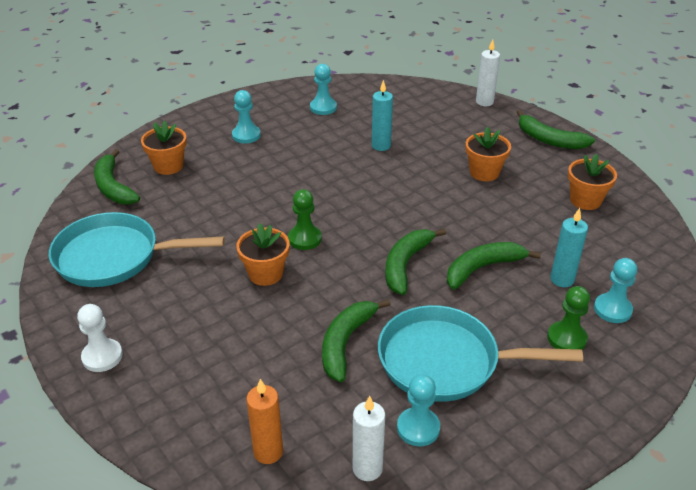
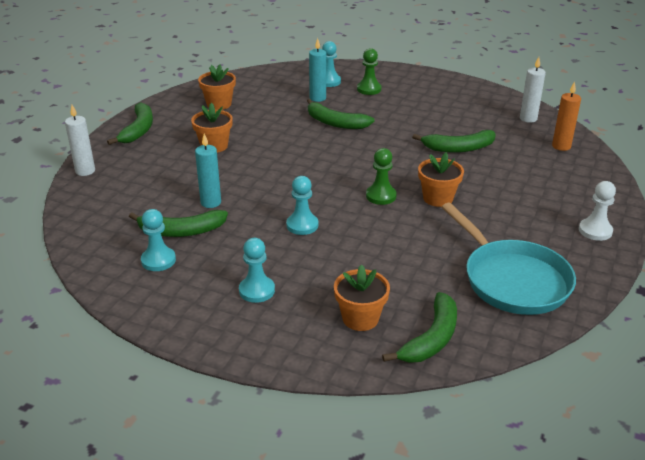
camera: 120 degrees left, 5 degrees down
(406, 264) = (362, 148): green banana -> green banana (181, 231)
(418, 428) = (486, 113): turquoise pawn -> turquoise pawn (302, 225)
(446, 361) = (430, 116): turquoise pan -> none

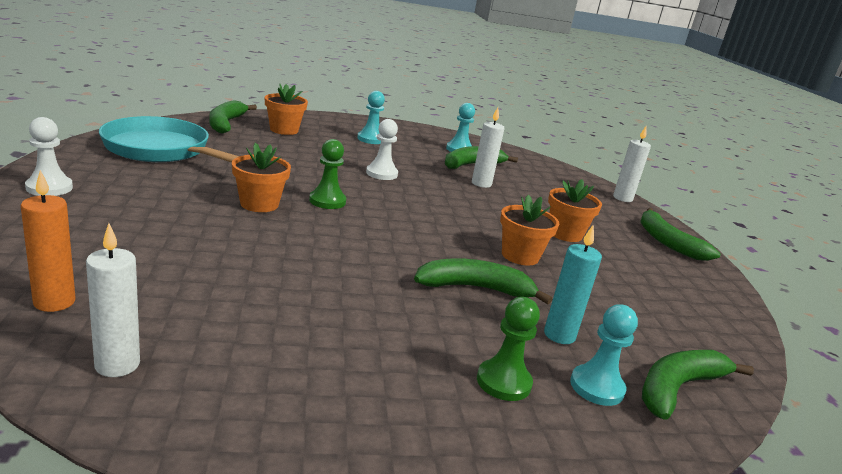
camera: 145 degrees right, 10 degrees down
(211, 202) = (481, 184): turquoise candle -> white candle
(219, 104) = (662, 294): orange flower pot -> orange flower pot (520, 256)
(302, 225) = (381, 174): turquoise pawn -> white pawn
(458, 148) = (256, 271): green banana -> green banana (678, 388)

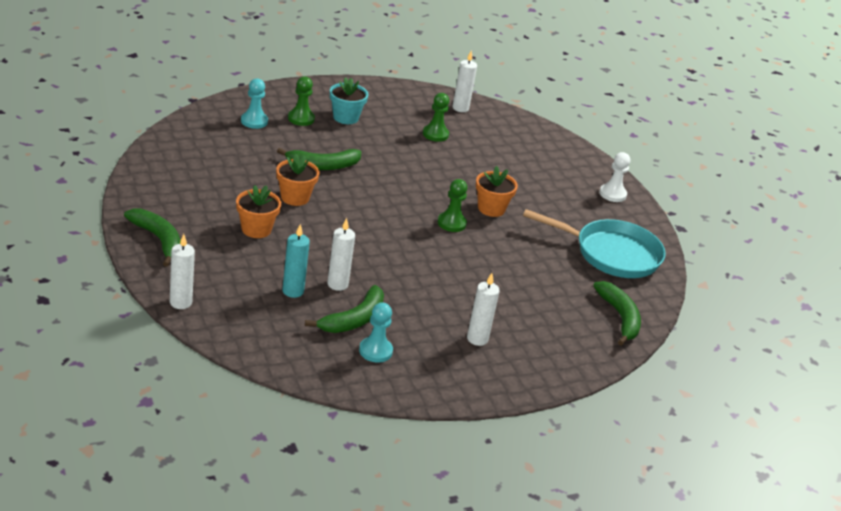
camera: 165 degrees right, 10 degrees up
(54, 302) = (512, 128): orange candle -> none
(242, 311) = (435, 134): none -> green pawn
(284, 130) = (565, 325): orange flower pot -> none
(371, 139) = (477, 339): turquoise pawn -> white candle
(381, 174) = (433, 273): white pawn -> none
(408, 373) = (345, 117): none -> turquoise flower pot
(559, 335) = (271, 144): turquoise candle -> turquoise candle (293, 291)
(678, 388) = (209, 125): green banana -> none

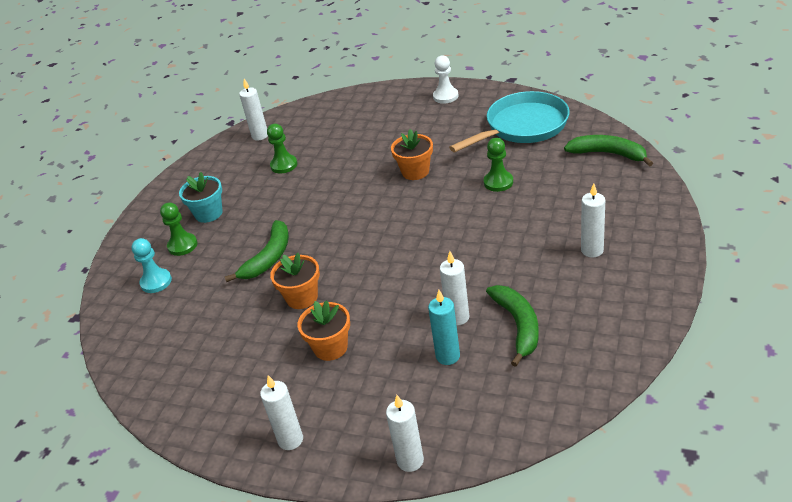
camera: 40 degrees left, 5 degrees up
(158, 240) = (290, 440): green banana -> white candle
(375, 351) = (574, 328): turquoise pawn -> none
(451, 223) = (418, 204): green pawn -> green pawn (498, 182)

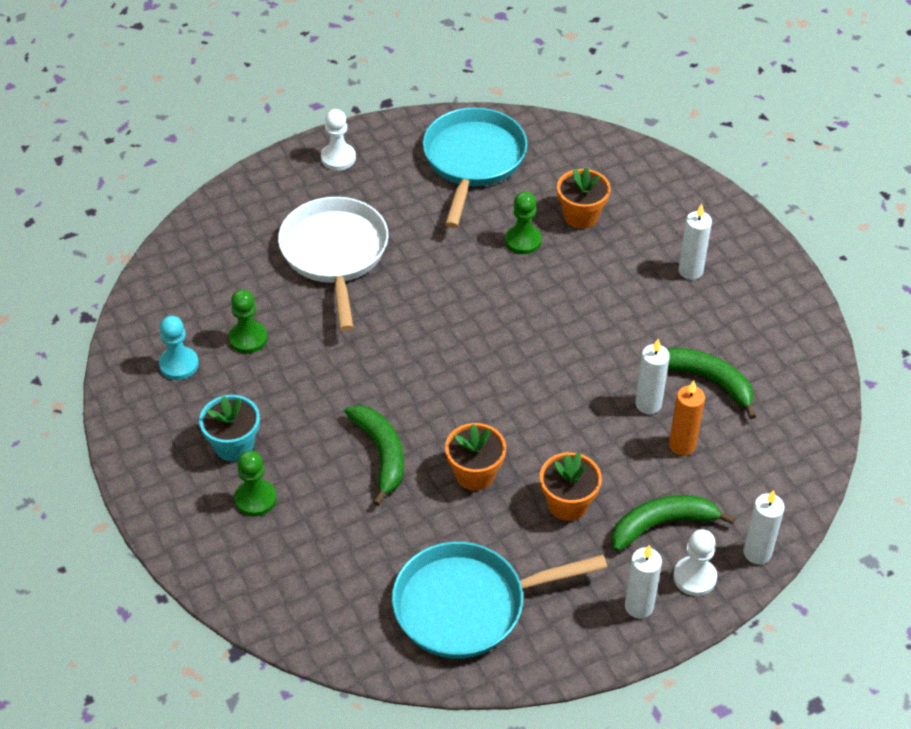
camera: 50 degrees left, 10 degrees up
(156, 282) = (284, 556): turquoise pawn -> turquoise pawn (179, 364)
(202, 369) = (468, 605): none -> turquoise pan
(260, 136) = (161, 316): white candle -> none
(348, 447) = (694, 577): none -> white pawn
(380, 143) = (335, 254): none -> white pan
(415, 171) = (419, 270): orange flower pot -> orange flower pot (581, 216)
(448, 356) = (682, 445): turquoise candle -> orange candle
(608, 154) = (595, 156): green banana -> green banana (662, 524)

